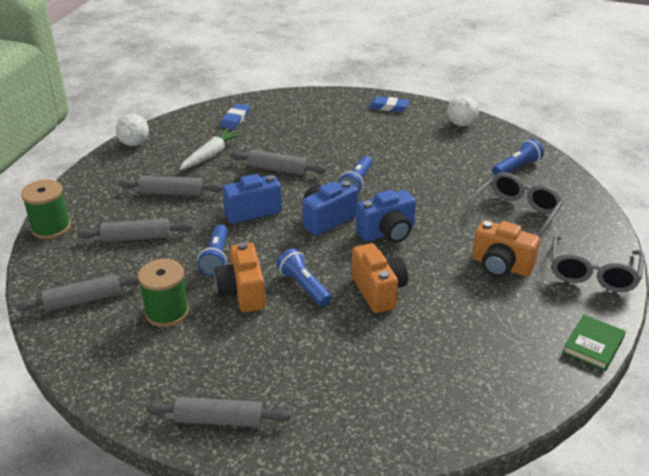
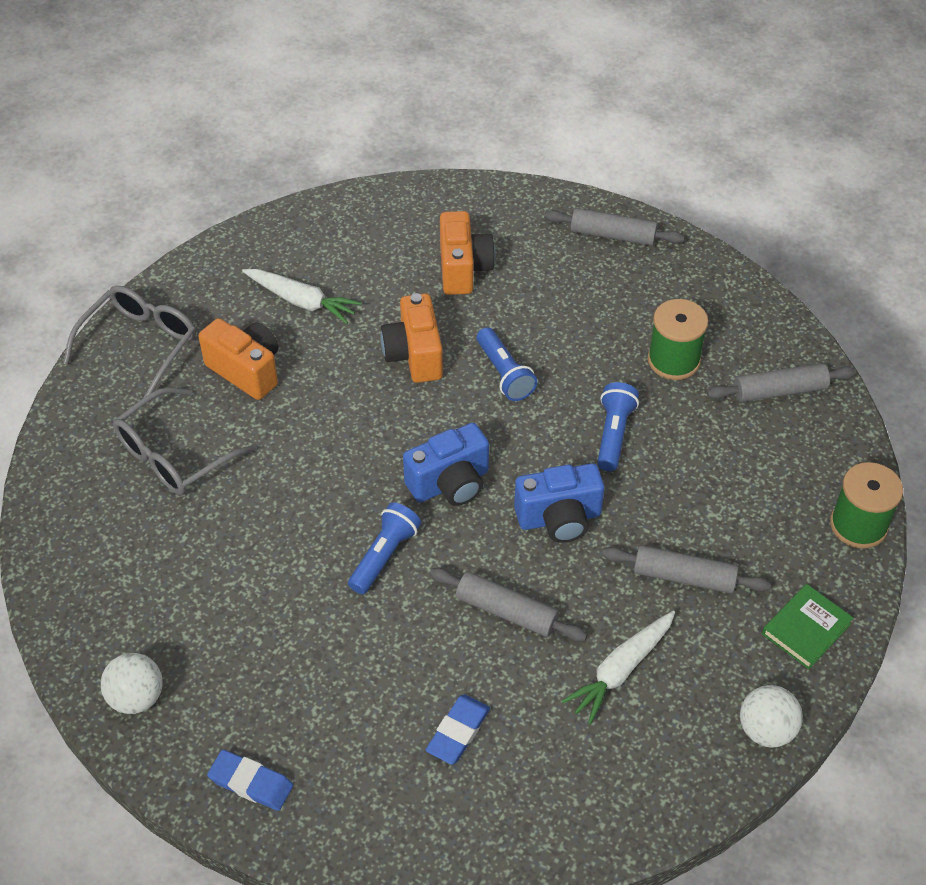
camera: 170 degrees left, 15 degrees up
(137, 238) = (727, 487): grey rolling pin -> none
(235, 119) = (571, 786): blue eraser -> blue eraser (458, 732)
(242, 293) = (581, 375): orange camera -> orange camera (463, 269)
(387, 233) = (371, 446): blue camera -> none
(488, 320) = (301, 301): none -> white carrot
(516, 167) = (109, 556): blue flashlight -> none
(593, 345) = (206, 258): green book -> green book (806, 629)

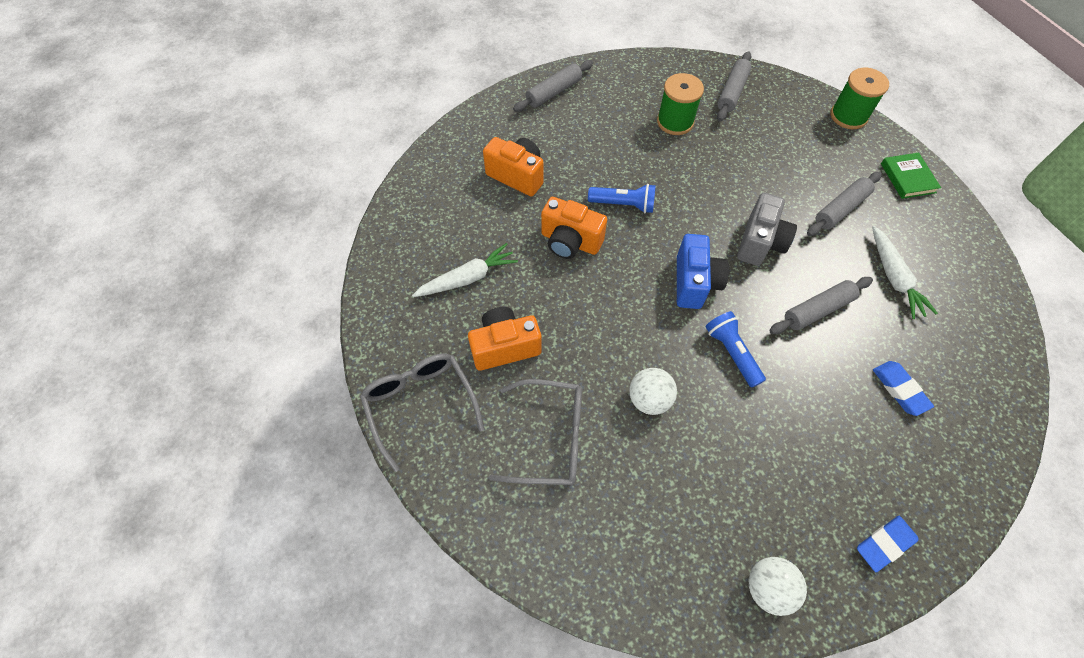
camera: 55 degrees left, 10 degrees up
(174, 455) = (550, 438): grey glasses -> grey glasses turned 75 degrees counterclockwise
(559, 518) = (760, 242): blue camera -> grey camera
(613, 434) = (712, 180): blue flashlight -> none
(766, 730) = (969, 235): white ball -> white ball (649, 399)

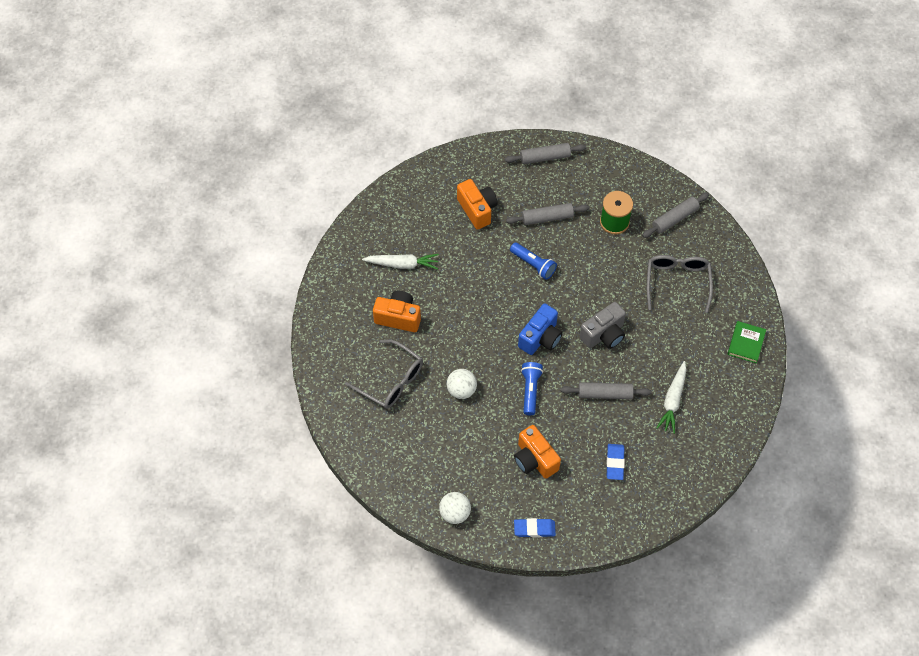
camera: 30 degrees right, 0 degrees up
(420, 404) = (331, 325): grey glasses -> grey glasses (677, 282)
(570, 242) = (481, 272): orange camera -> orange camera (534, 459)
(841, 209) = (678, 340): grey rolling pin -> grey rolling pin (547, 218)
(848, 116) = (745, 278): green spool -> none

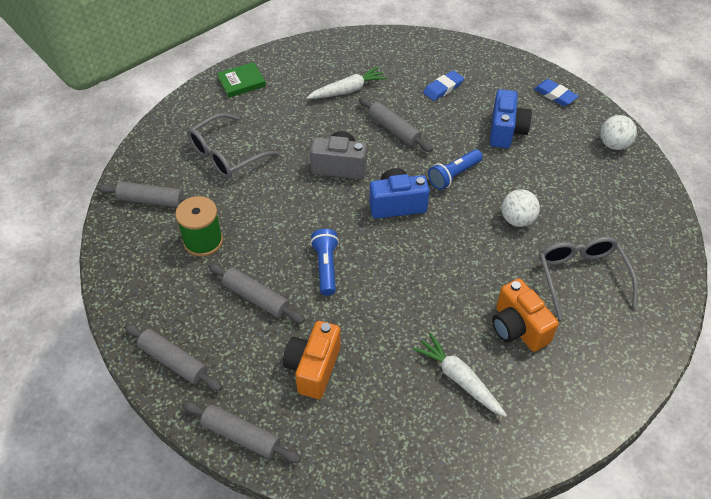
camera: 135 degrees left, 10 degrees down
(473, 156) = (241, 435): none -> grey rolling pin
(534, 459) = (506, 131): orange camera -> blue camera

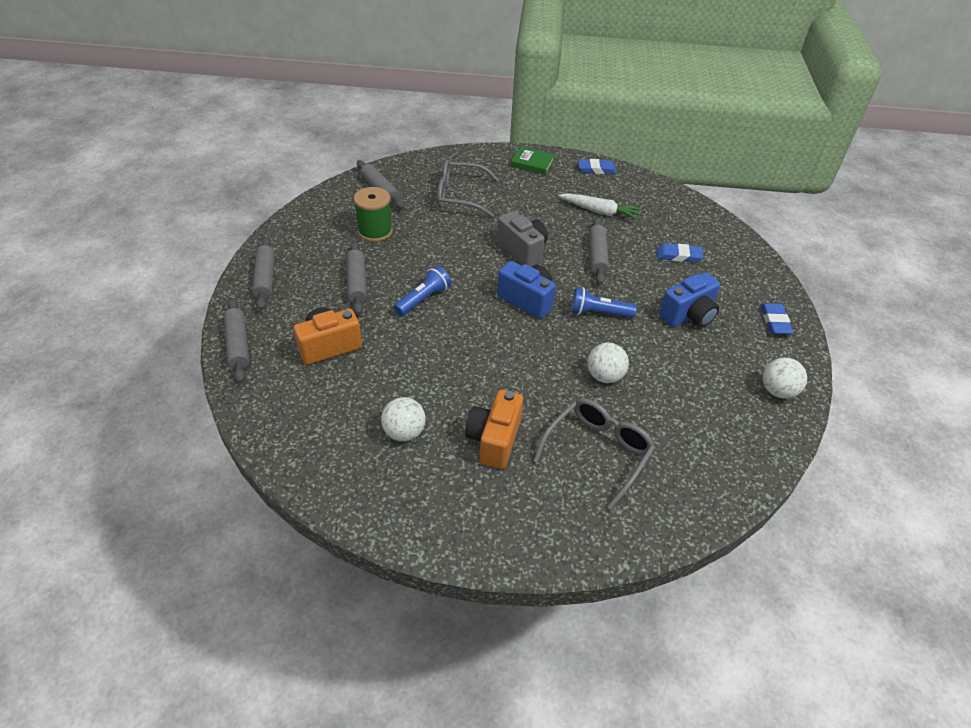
camera: 45 degrees right, 5 degrees down
(297, 54) = (596, 169): none -> blue eraser
(459, 379) = (404, 432): white carrot -> white ball

